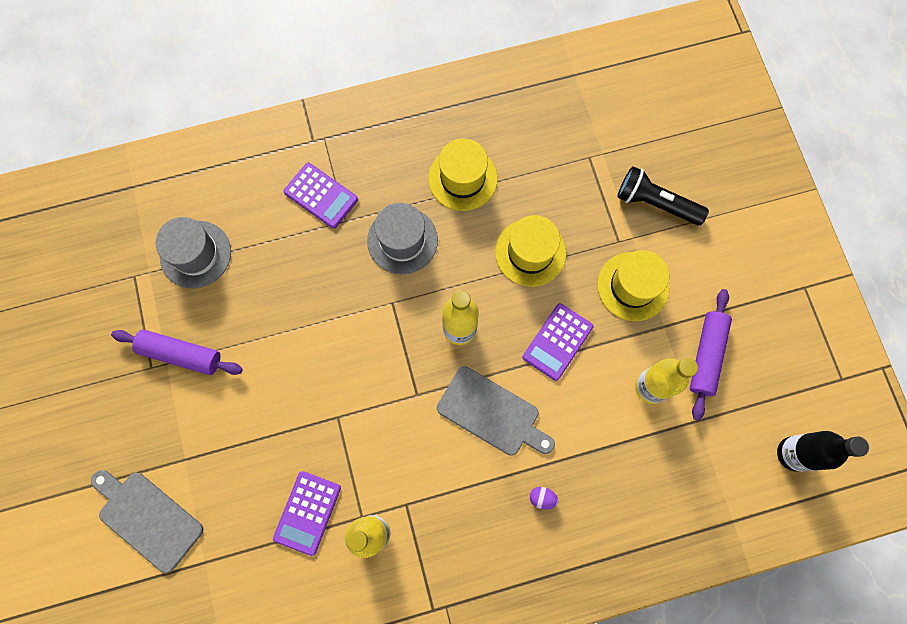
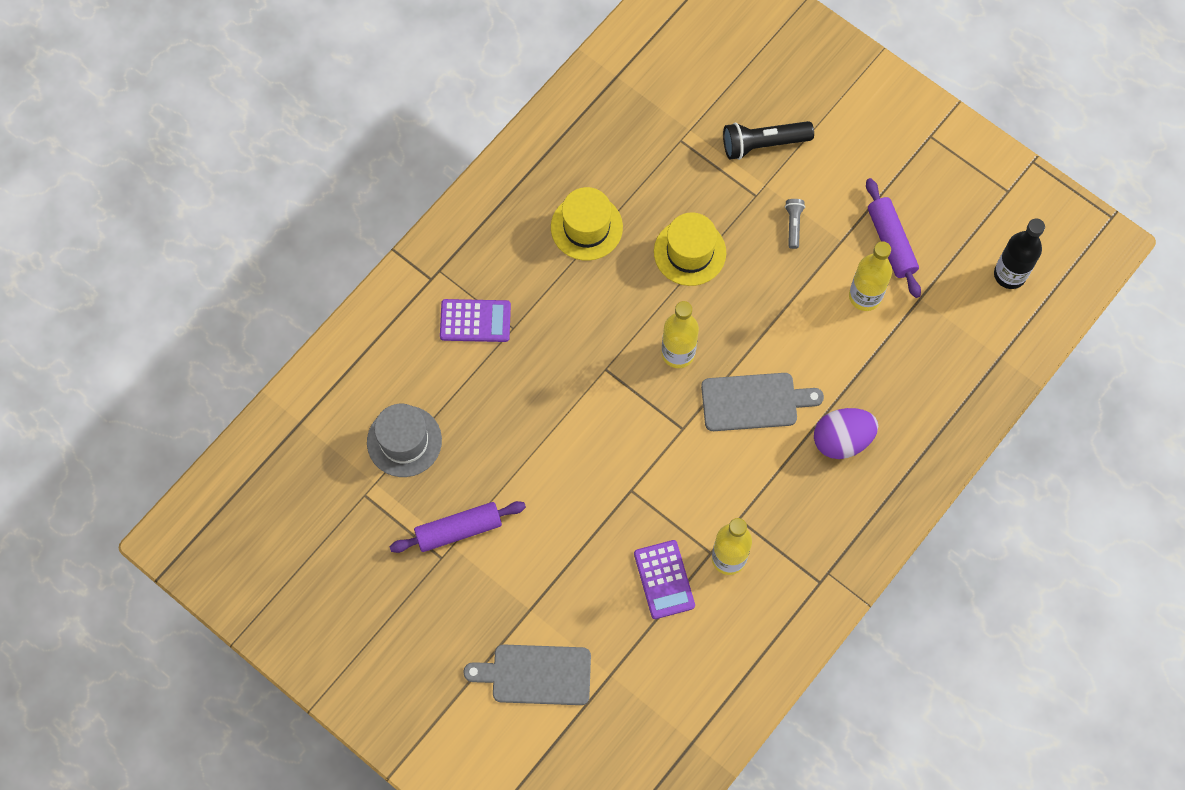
camera: 35 degrees left, 5 degrees down
(402, 240) = (574, 312): grey hat -> none
(542, 498) = (842, 440): purple egg -> purple egg, size x2.32
(557, 342) = (765, 310): purple calculator -> none
(633, 286) = (793, 225): yellow hat -> grey flashlight

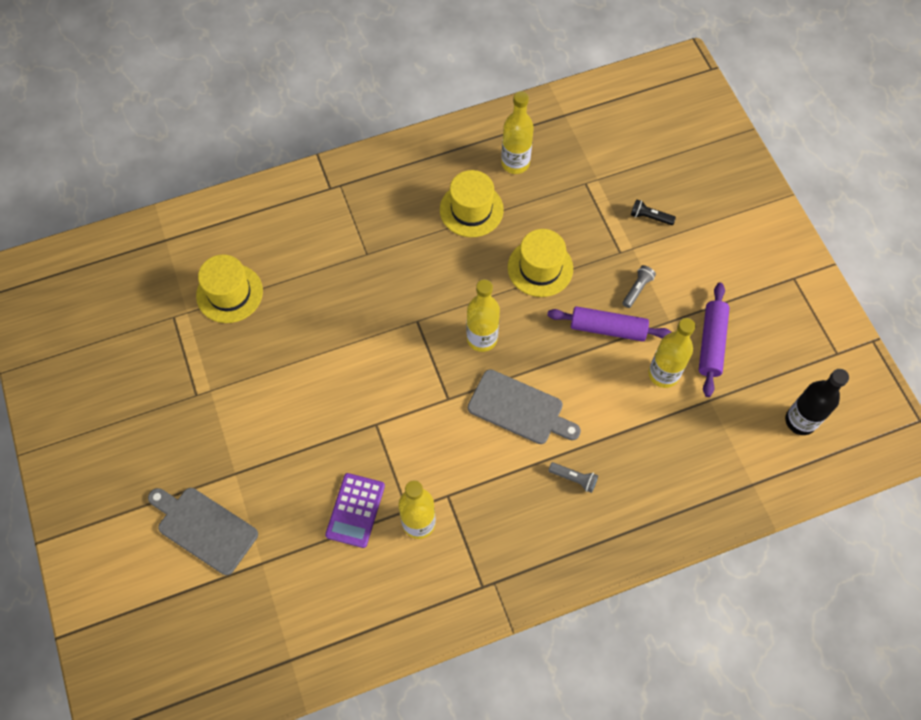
camera: 30 degrees right, 5 degrees down
(404, 441) = (229, 293): grey hat -> yellow hat
(458, 530) = (223, 381): purple rolling pin -> purple rolling pin (607, 328)
(475, 321) = (342, 234): purple calculator -> none
(599, 155) = (515, 163): none -> yellow bottle
(763, 144) = (650, 217): black flashlight -> black flashlight, size x0.54
(842, 440) = (574, 479): purple egg -> grey flashlight

